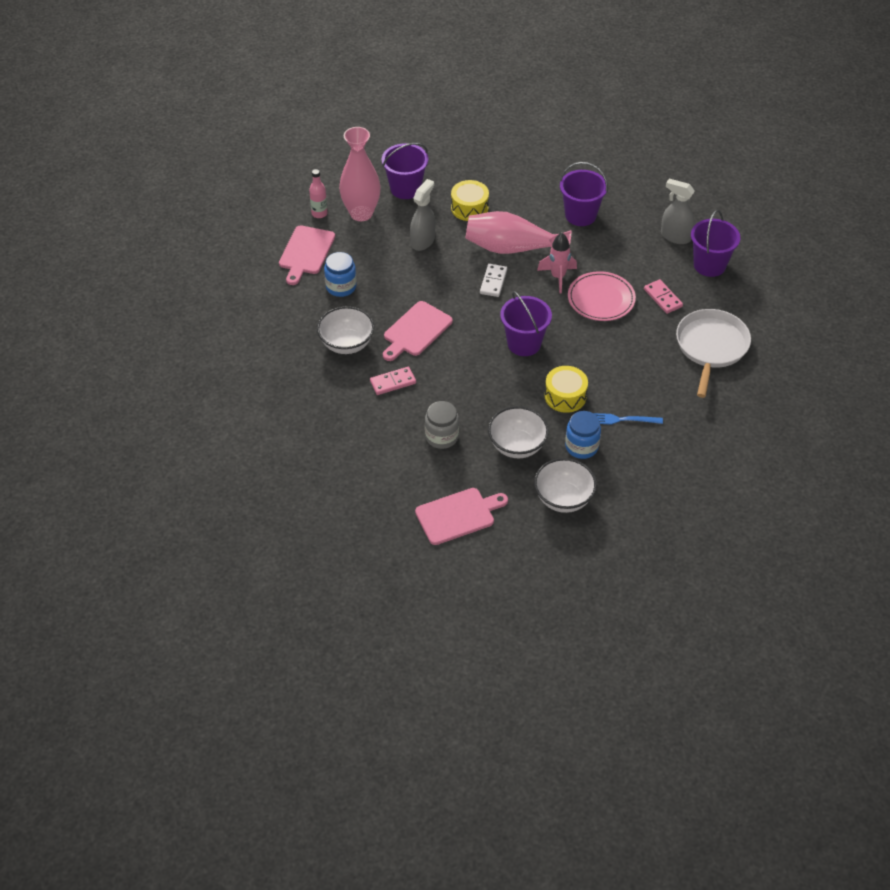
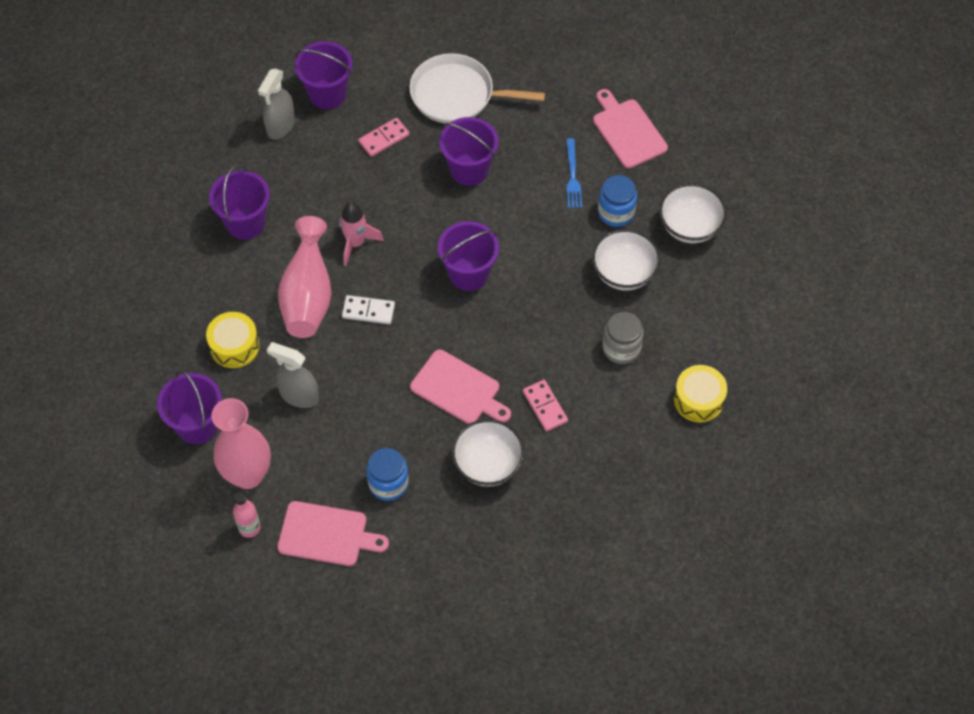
camera: 95 degrees left, 10 degrees up
(458, 515) = (728, 324): pink cutting board -> pink cutting board (627, 131)
(565, 396) = (545, 230): yellow drum -> yellow drum (698, 399)
(601, 299) = (390, 199): pink plate -> none
(630, 350) = (469, 169): none -> purple bucket

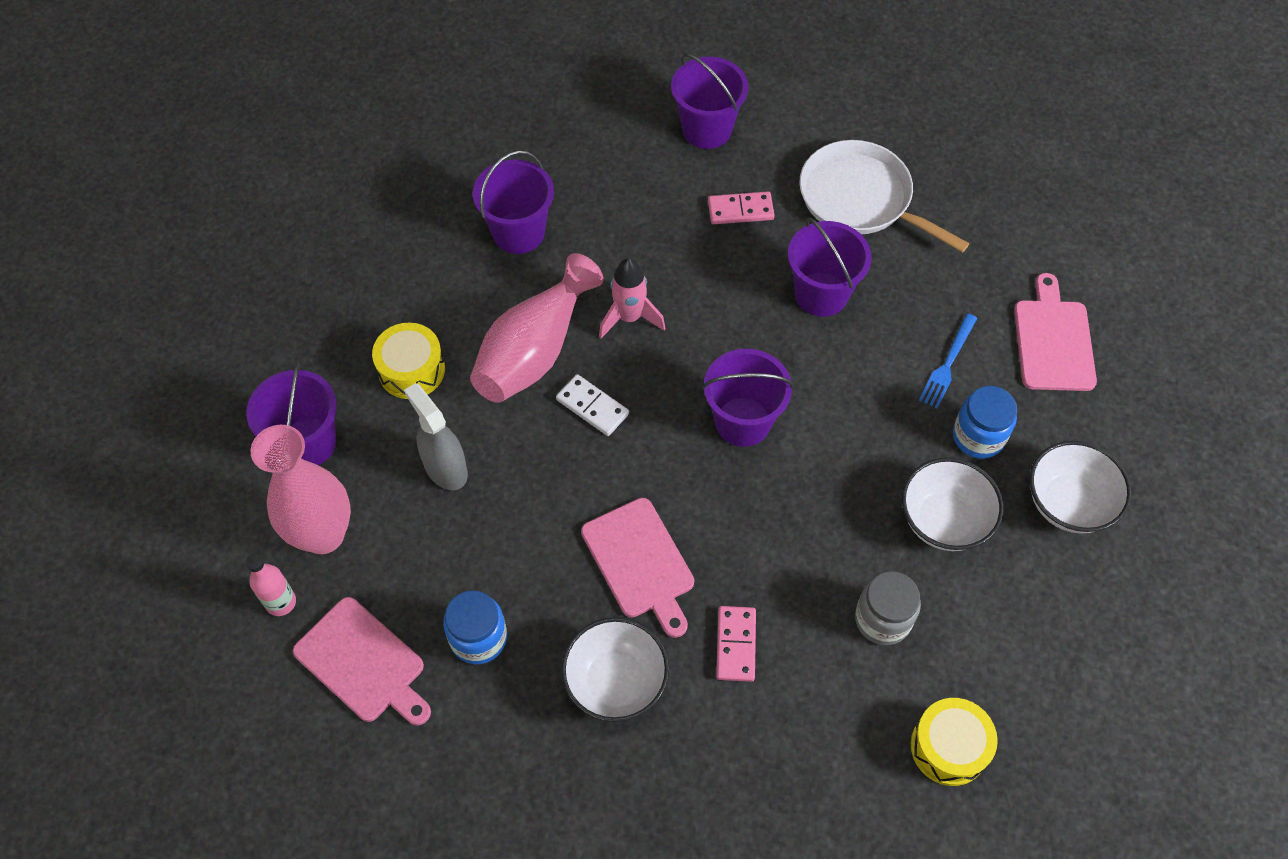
camera: 30 degrees right, 0 degrees up
(280, 126) = (630, 141): grey spray bottle -> none

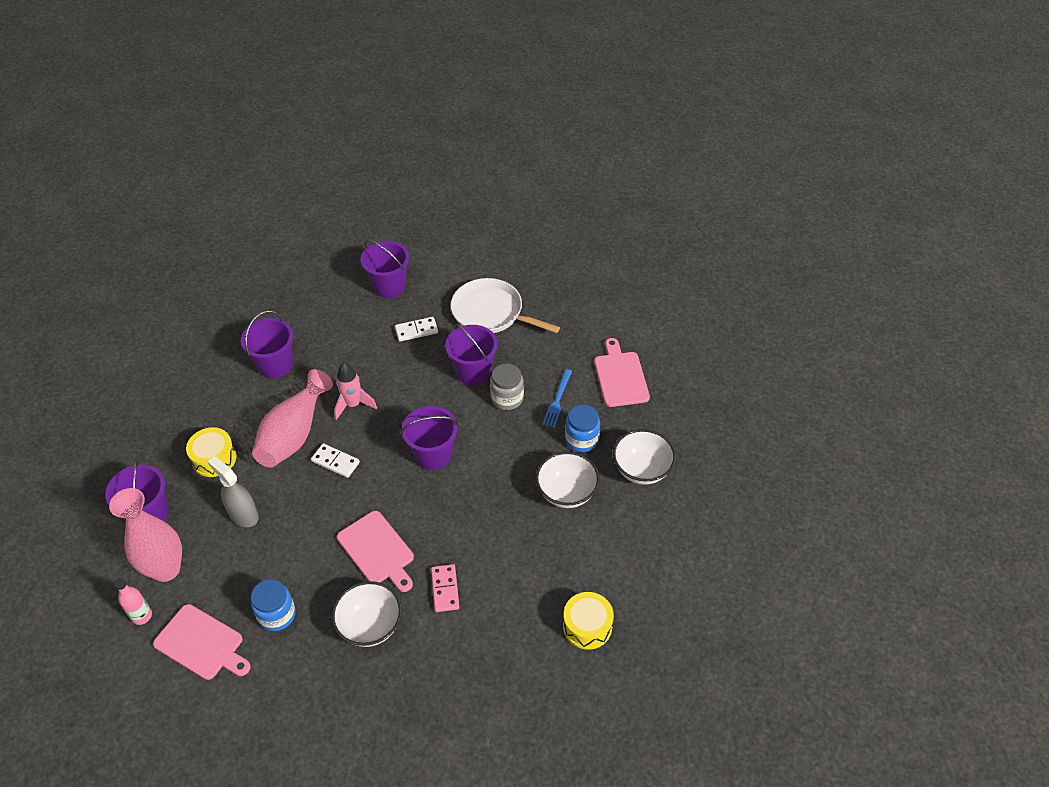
camera: 10 degrees left, 10 degrees down
(740, 210) = (416, 330): pink domino -> white domino
(882, 619) = (536, 557): grey jar -> grey jar (507, 398)

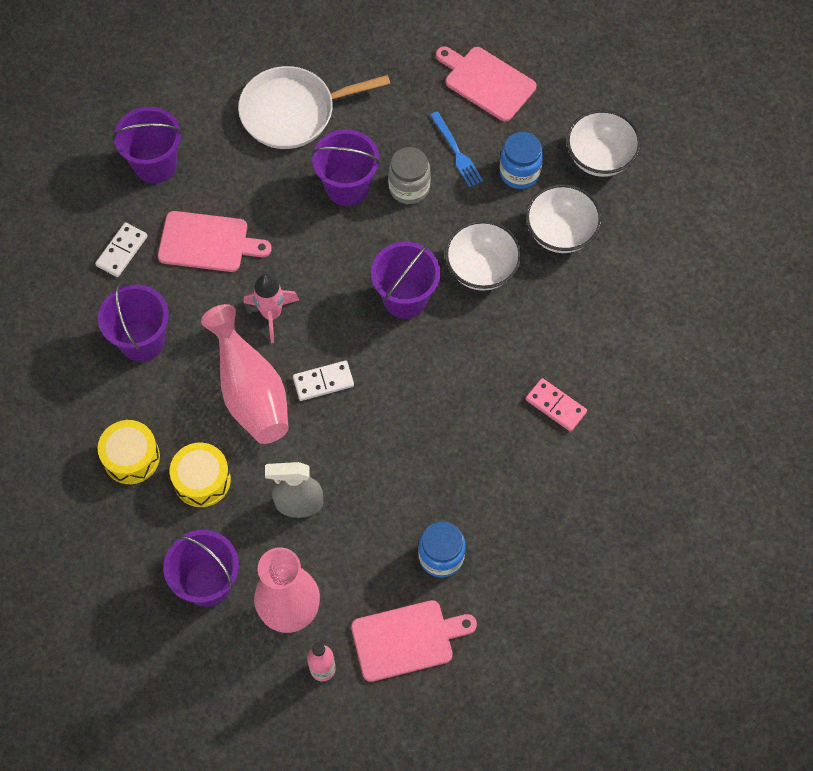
camera: 45 degrees left, 15 degrees up
(370, 626) = (531, 492): white bowl -> white bowl (481, 269)
(377, 550) = (460, 425): pink cutting board -> pink cutting board (208, 242)
(416, 330) = (241, 189): white domino -> white domino (122, 251)
(587, 626) = (701, 333): yellow drum -> yellow drum (131, 457)

